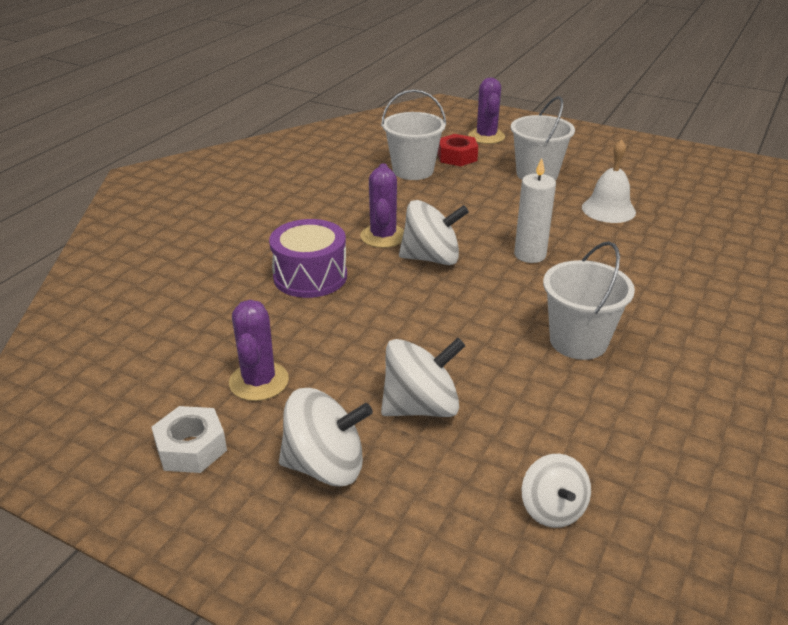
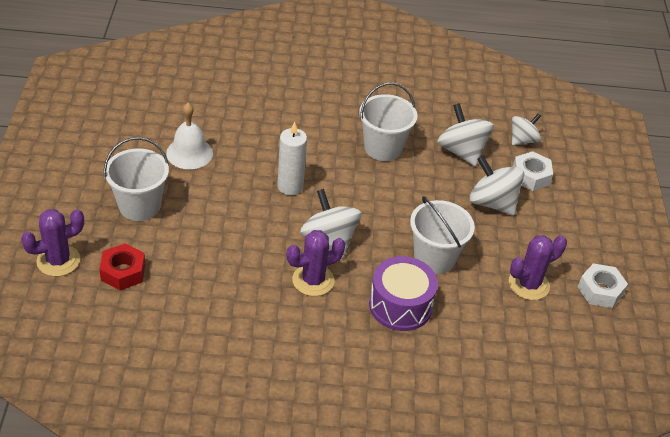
camera: 120 degrees left, 10 degrees up
(325, 466) = (564, 228): white spinning top -> white spinning top (461, 151)
(413, 170) = (172, 298): white bucket -> white bucket (434, 258)
(457, 477) = (530, 176): none -> white nut

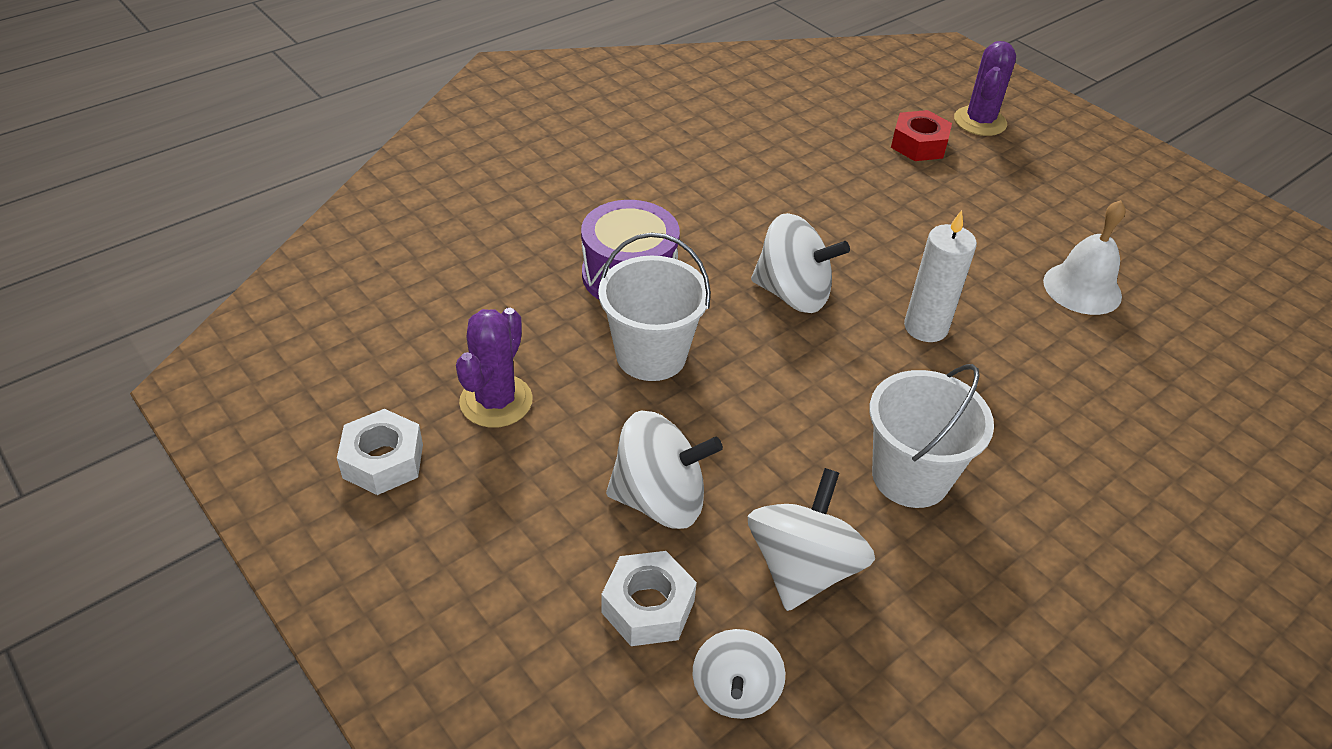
camera: 140 degrees right, 0 degrees up
(139, 206) = (1014, 203): white bucket -> none
(313, 280) = (750, 243): purple cactus -> none
(461, 151) = (802, 568): white spinning top -> white spinning top turned 90 degrees counterclockwise

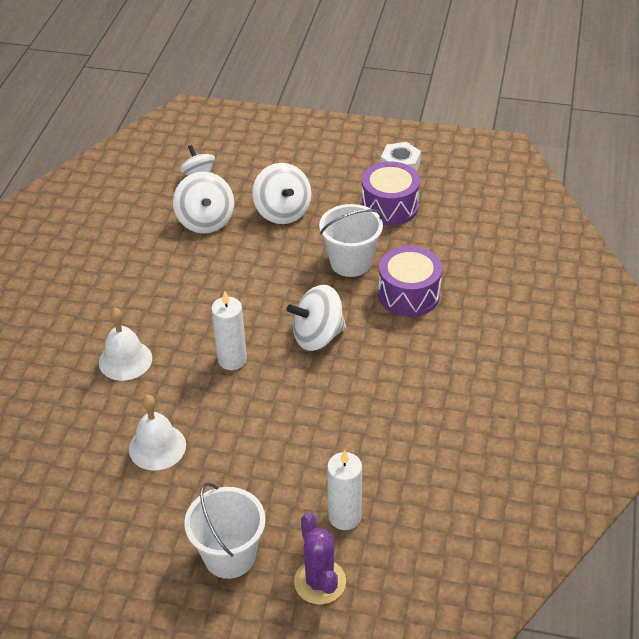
camera: 145 degrees right, 0 degrees up
(496, 401) = (389, 206): purple cactus -> purple drum
(648, 607) = (251, 180): white nut -> none
(660, 499) = (282, 212): white spinning top -> white spinning top turned 75 degrees counterclockwise
(910, 476) = (187, 278): white bucket -> white bucket (229, 555)
(918, 144) = (344, 516): red nut -> white candle
(1077, 407) = (125, 360): none -> white bell

